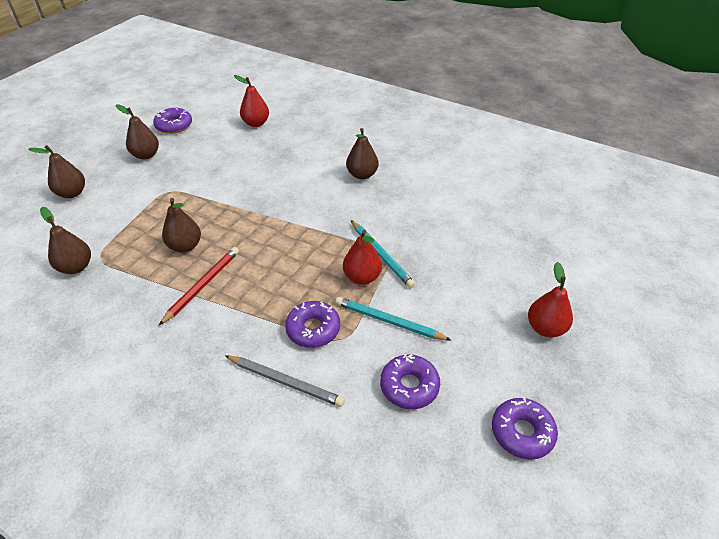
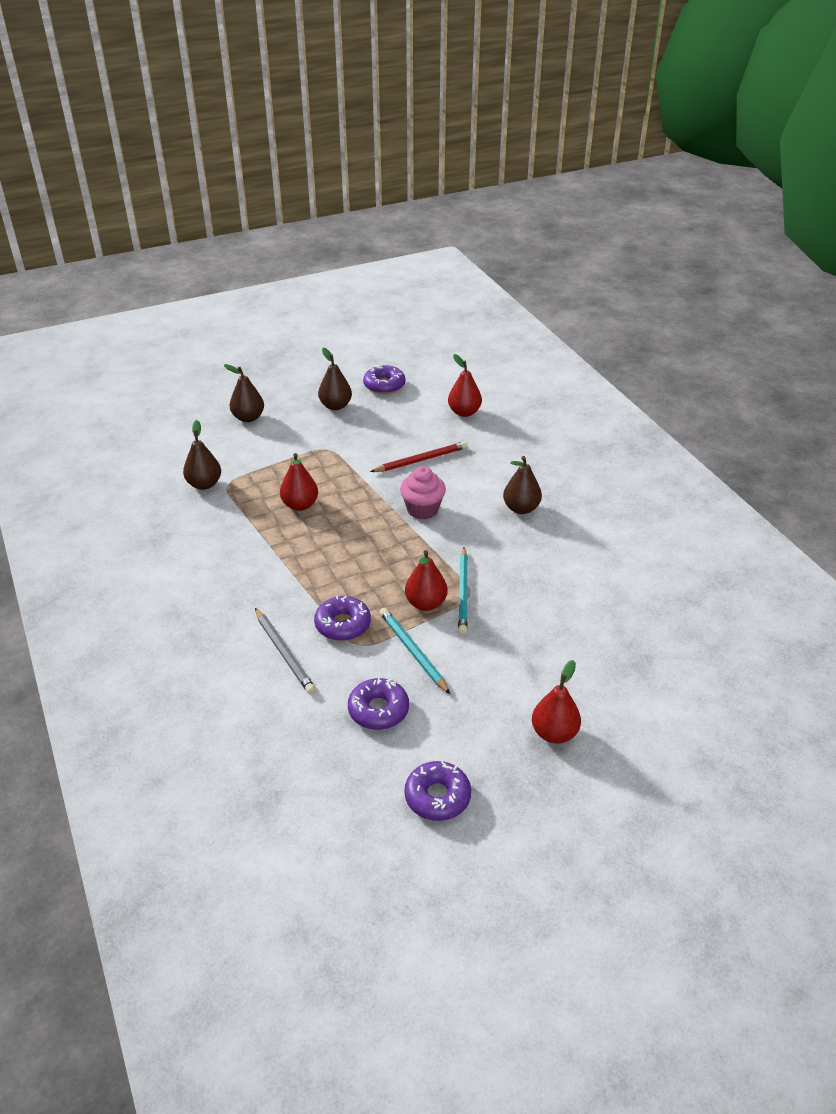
camera: 35 degrees right, 5 degrees down
(185, 246) = (300, 505): brown pear -> red pear
(202, 285) = (286, 545): red pencil -> red pencil (420, 460)
(291, 206) = (422, 509): none -> pink cupcake

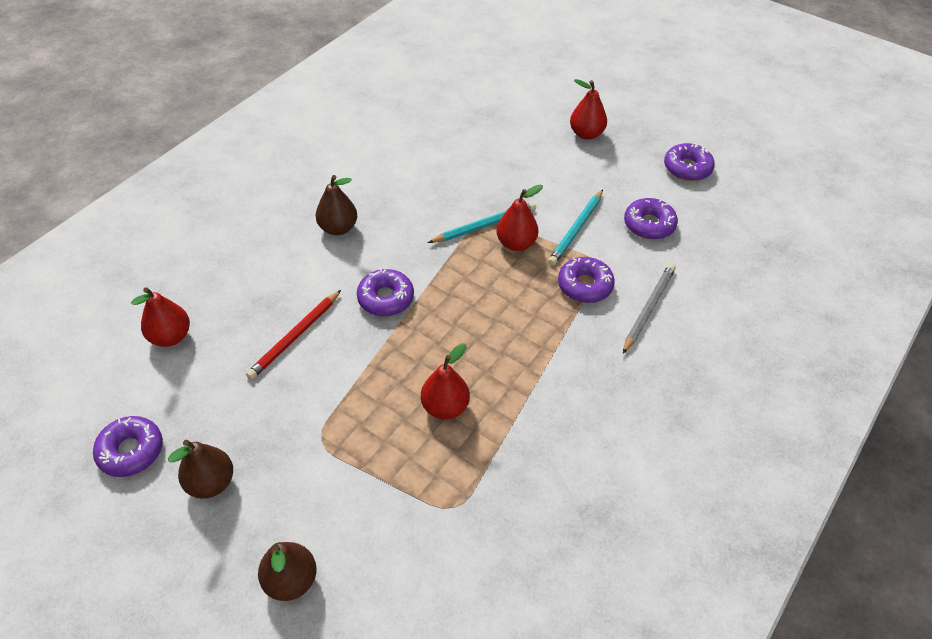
camera: 120 degrees left, 10 degrees up
(204, 484) = (470, 534): brown pear -> none
(420, 460) = (295, 336): red pencil -> red pencil turned 90 degrees counterclockwise
(422, 509) = (386, 298): pink cupcake -> purple donut

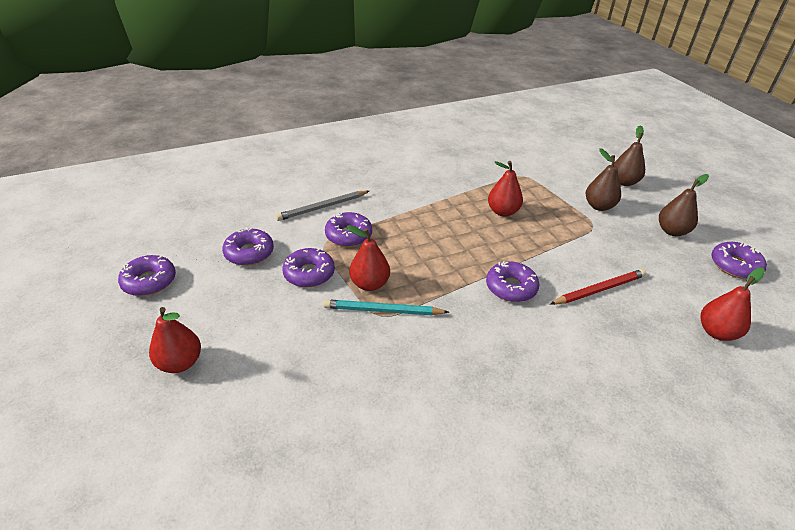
camera: 150 degrees left, 10 degrees down
(338, 228) = (529, 371): brown pear -> brown pear (599, 206)
(576, 229) = (309, 273): turquoise pencil -> purple donut

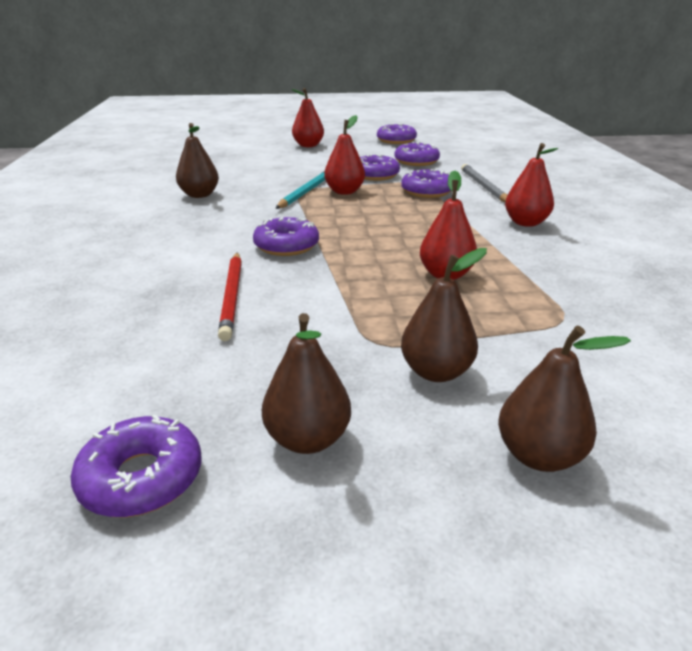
camera: 110 degrees right, 10 degrees down
(431, 396) = (199, 195): none -> brown pear
(717, 332) = (65, 358): red pear -> red pear (526, 223)

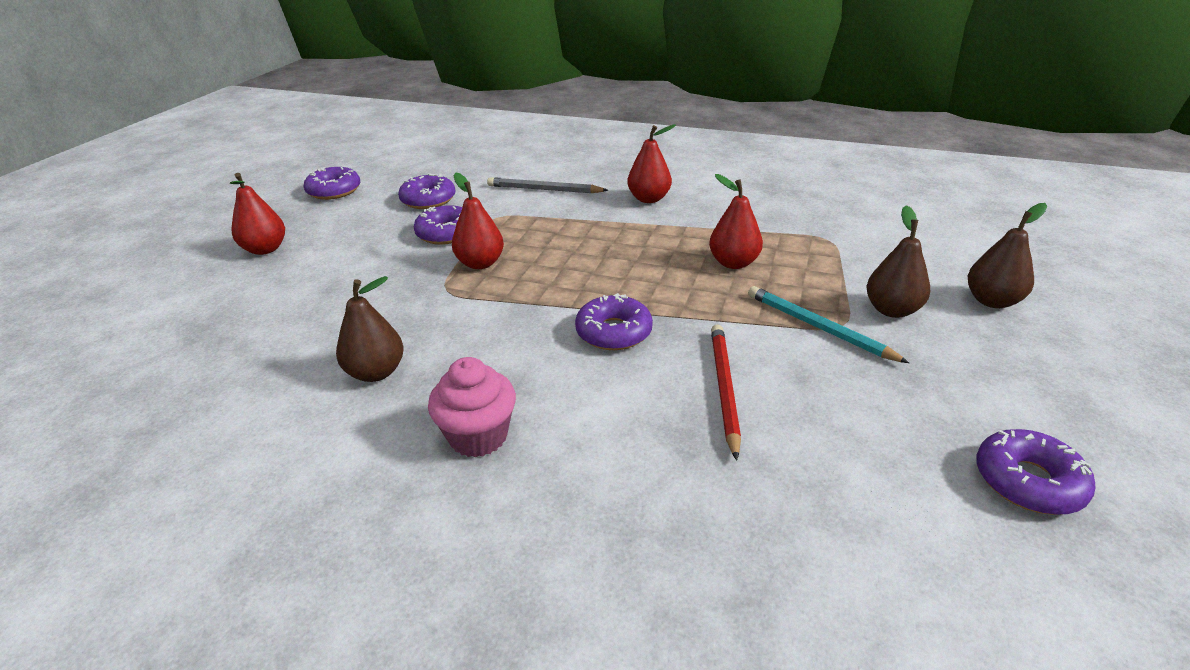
camera: 65 degrees left, 5 degrees up
(147, 230) = (478, 436): none -> pink cupcake
(232, 296) = (723, 389): red pencil -> red pencil turned 105 degrees counterclockwise
(305, 192) = (455, 288): turquoise pencil -> turquoise pencil (818, 327)
(308, 439) = (975, 387): brown pear -> none
(427, 192) = (529, 219): purple donut -> none

